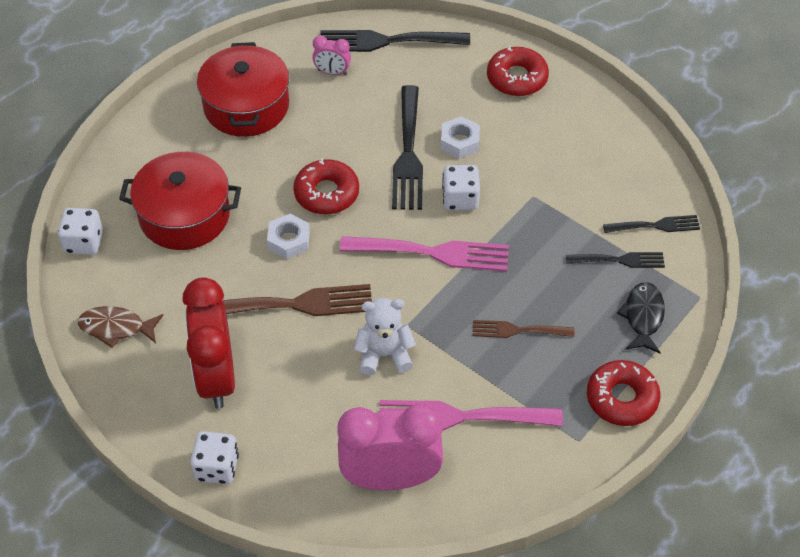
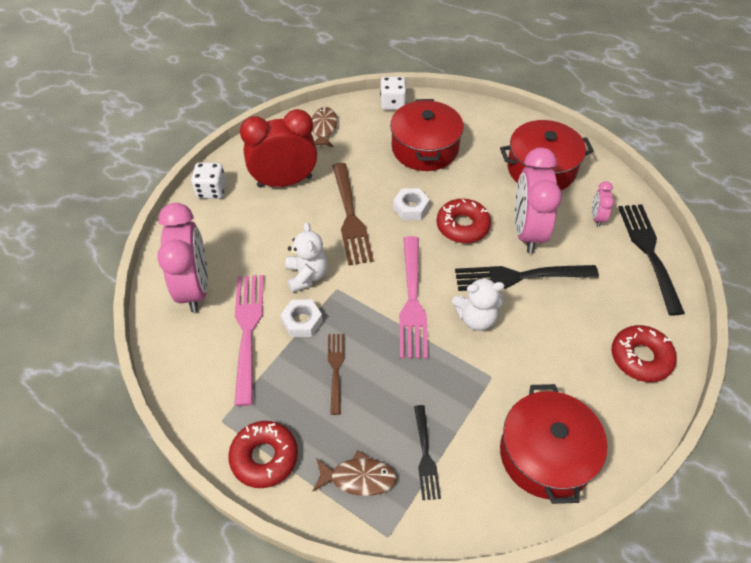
camera: 85 degrees right, 0 degrees up
(344, 136) = (527, 232): none -> pink clock
(459, 142) = (543, 314): white nut -> white nut (302, 321)
(460, 199) = (476, 318): white dice -> white teddy bear
(618, 168) = (545, 454): none -> red pot
(643, 317) = (358, 478): black fish -> brown fish
(655, 226) = (475, 492): black fork -> none

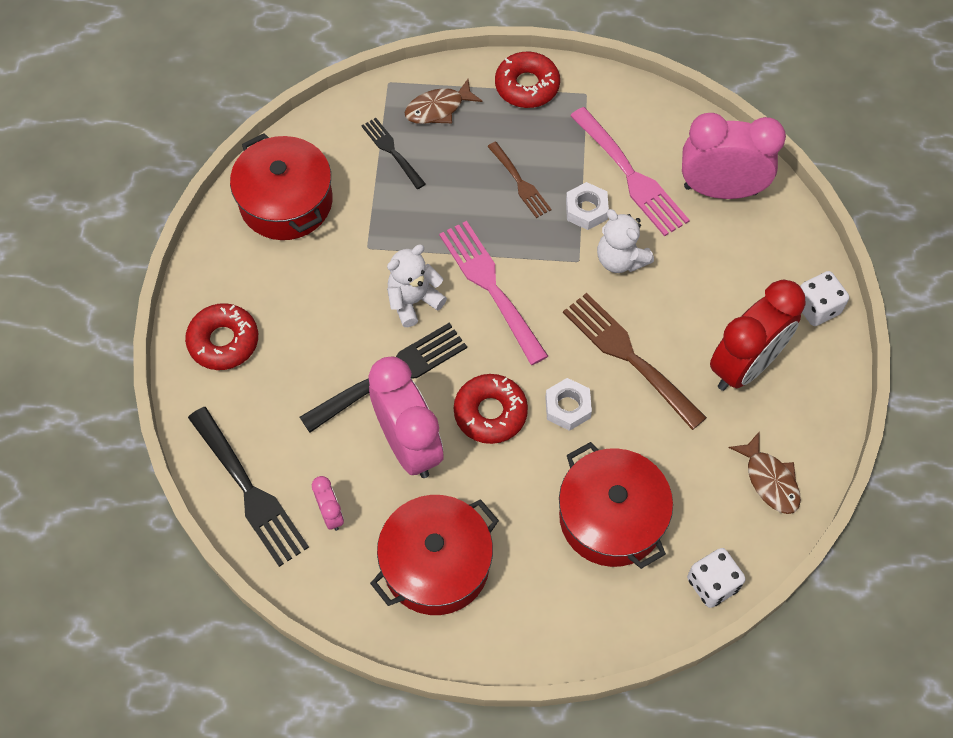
camera: 150 degrees right, 10 degrees up
(195, 288) = (720, 189): pink clock -> pink clock turned 135 degrees clockwise

